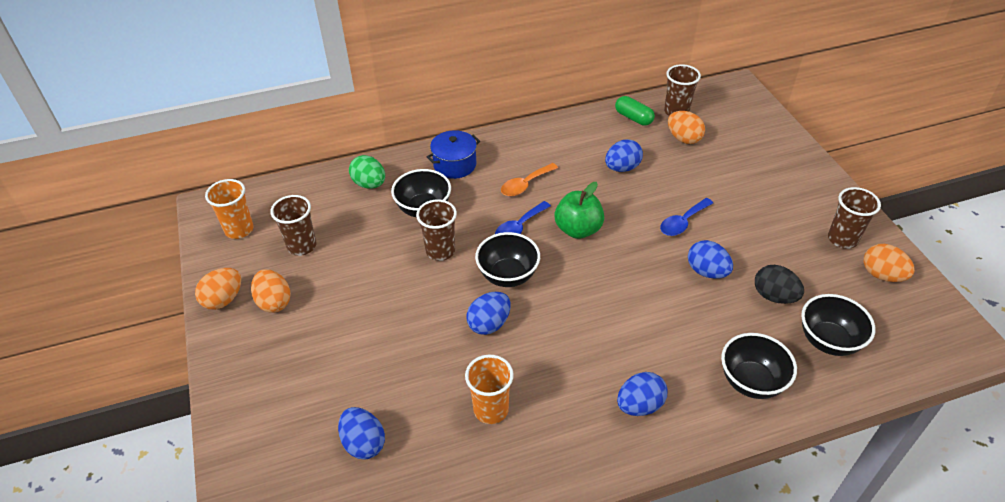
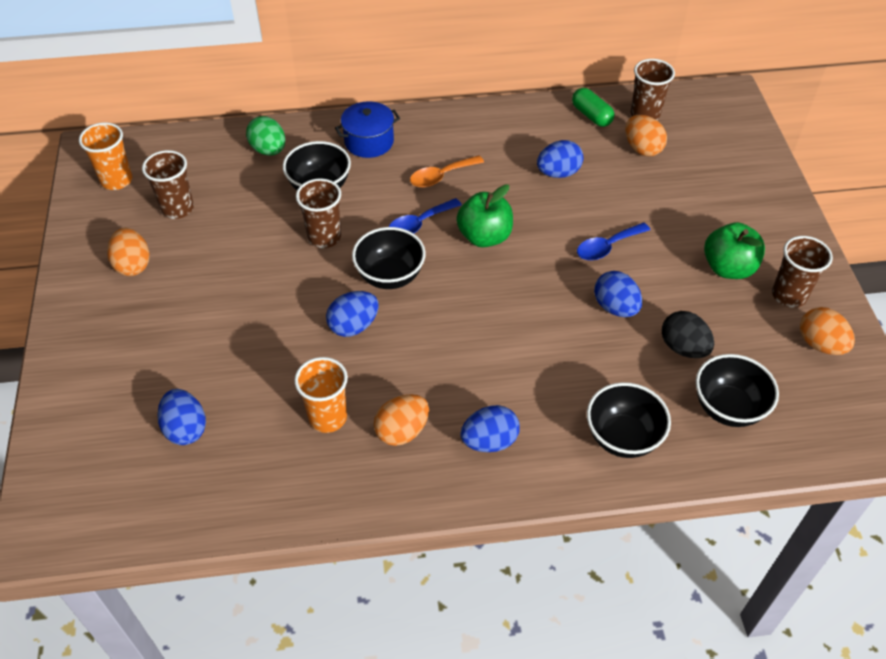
camera: 10 degrees right, 5 degrees up
(223, 299) = (82, 254): orange egg -> orange egg (402, 431)
(786, 224) = (728, 268): none -> green apple

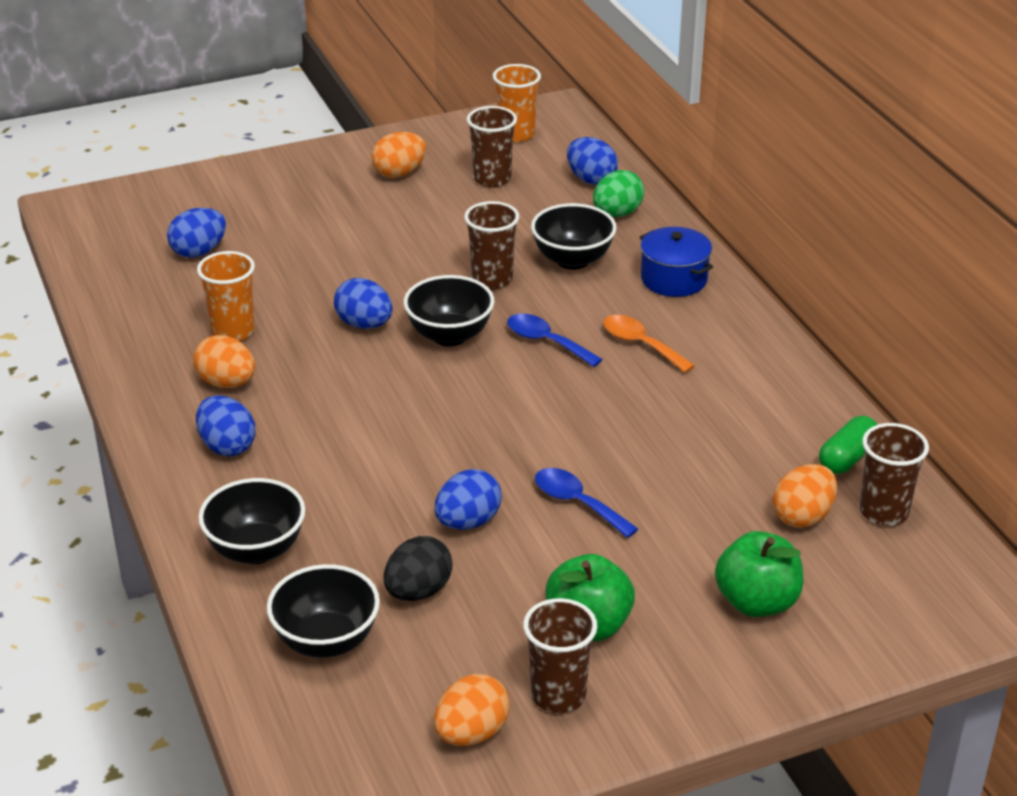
camera: 75 degrees right, 15 degrees down
(484, 237) = (548, 395): green apple -> green apple (757, 602)
(558, 173) = (702, 441): blue egg -> blue egg (591, 179)

